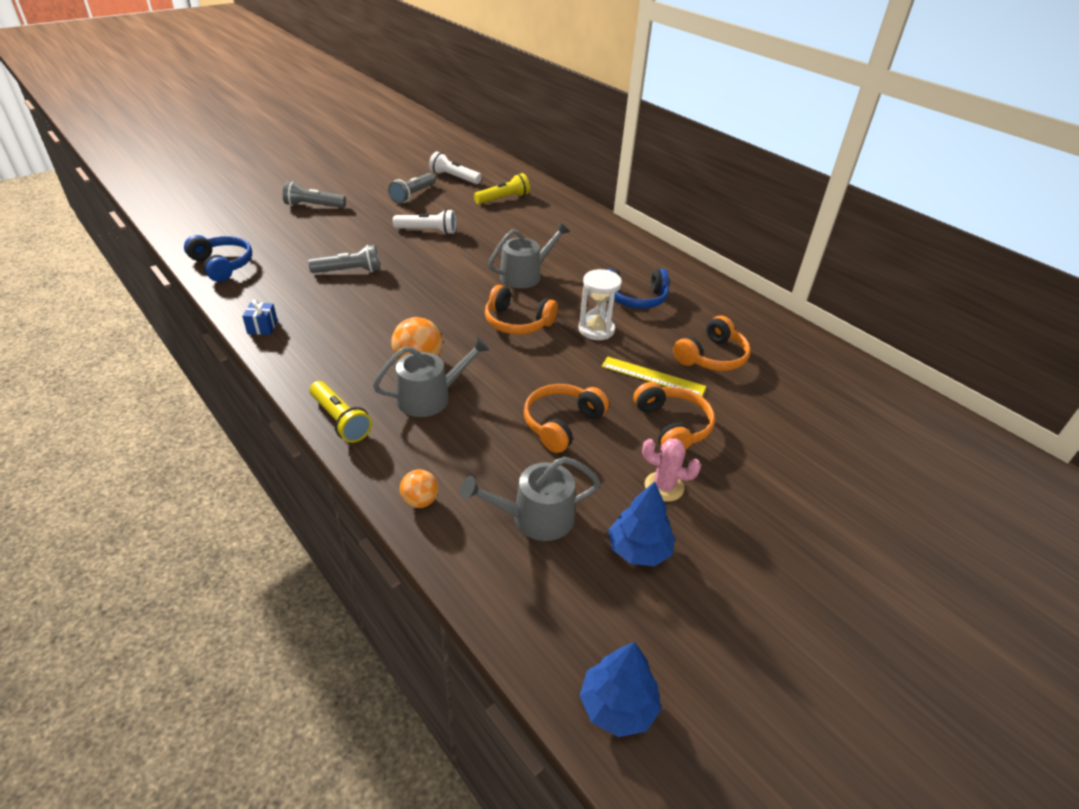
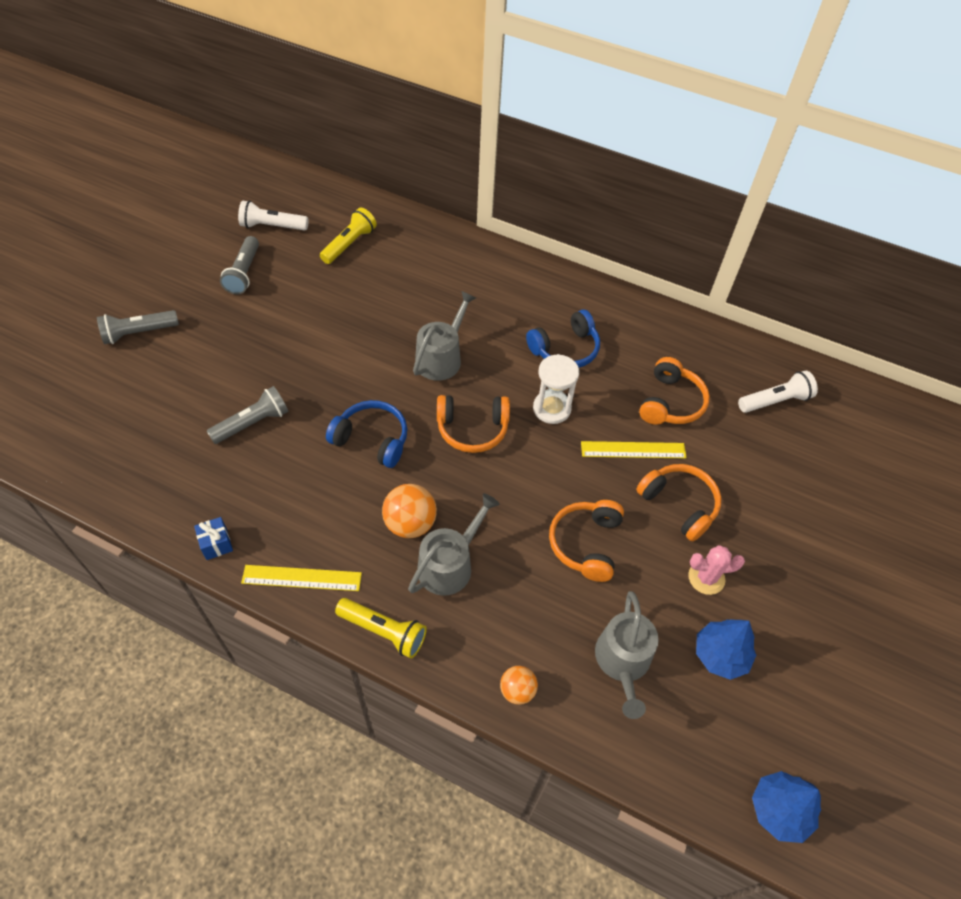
camera: 25 degrees left, 15 degrees up
(222, 265) = (100, 470): blue headphones -> blue headphones (372, 439)
(306, 366) = (302, 578): none -> yellow ruler
(427, 231) = (298, 327): white flashlight -> white flashlight (775, 401)
(535, 518) = (623, 661): grey watering can -> grey watering can turned 45 degrees counterclockwise

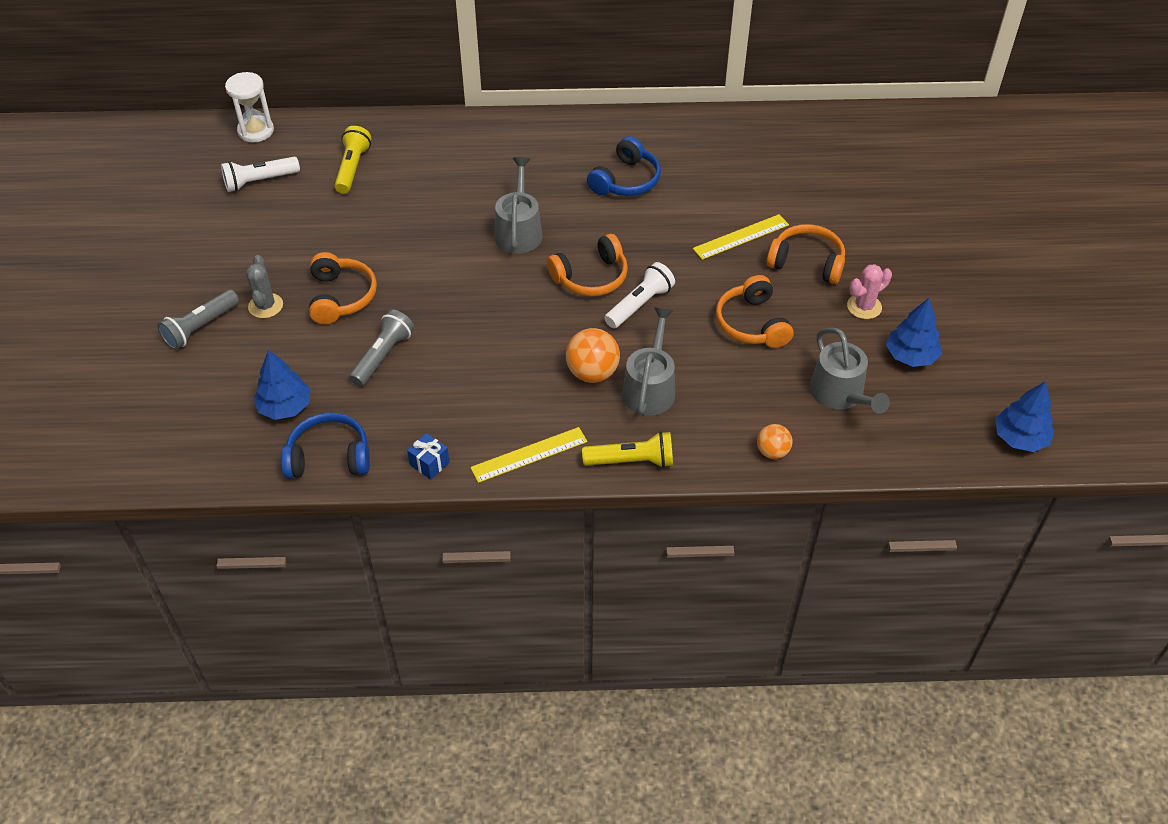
camera: 25 degrees left, 5 degrees down
(147, 433) = (285, 407): none -> blue tree
(198, 336) = (265, 306): none -> grey cactus
(244, 273) = (265, 234): grey flashlight -> none
(372, 439) = (506, 323): blue headphones -> blue headphones (329, 457)
(551, 408) = (649, 233): white hourglass -> white hourglass (256, 131)
(670, 402) = (746, 187): orange headphones -> orange headphones (341, 297)
(775, 401) = (831, 151): white flashlight -> white flashlight (640, 304)

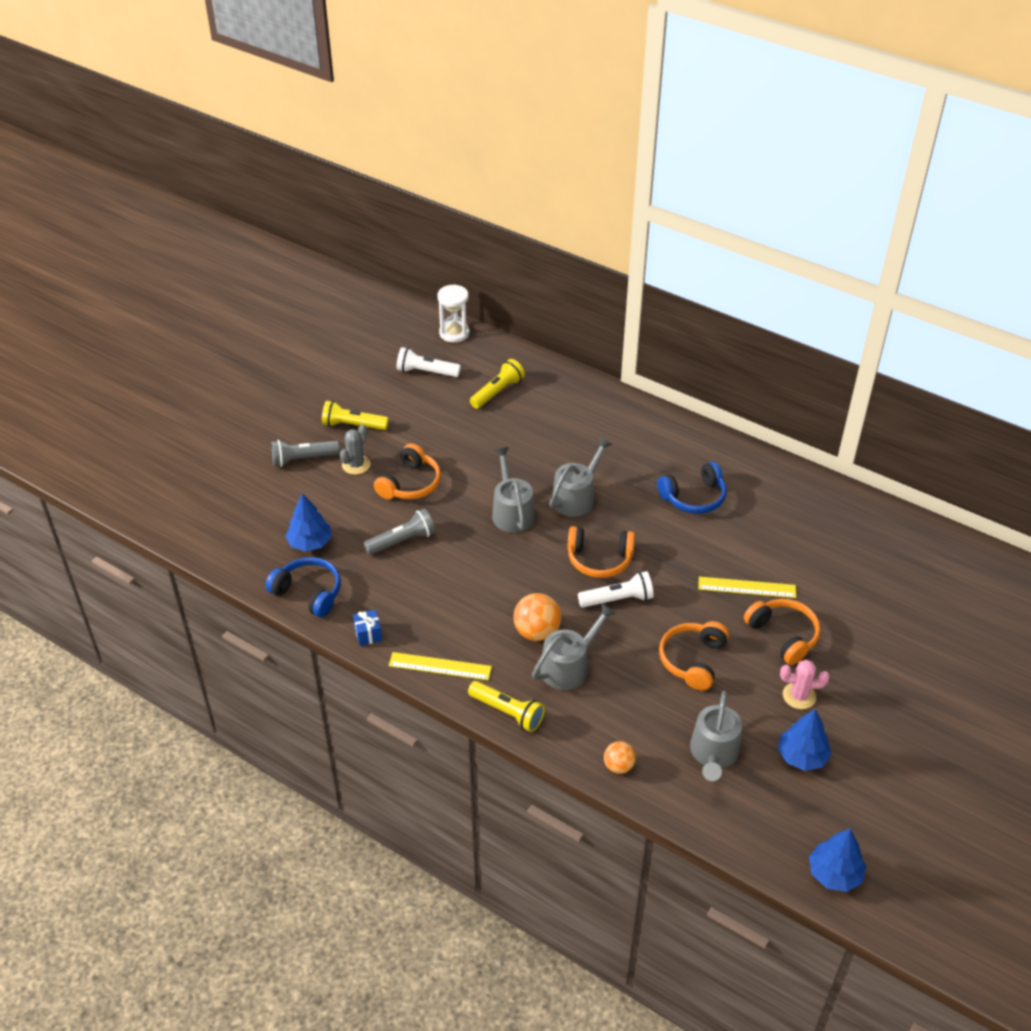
camera: 35 degrees right, 5 degrees down
(226, 268) = (353, 425): none -> yellow flashlight
(469, 274) = (512, 512): none -> grey watering can

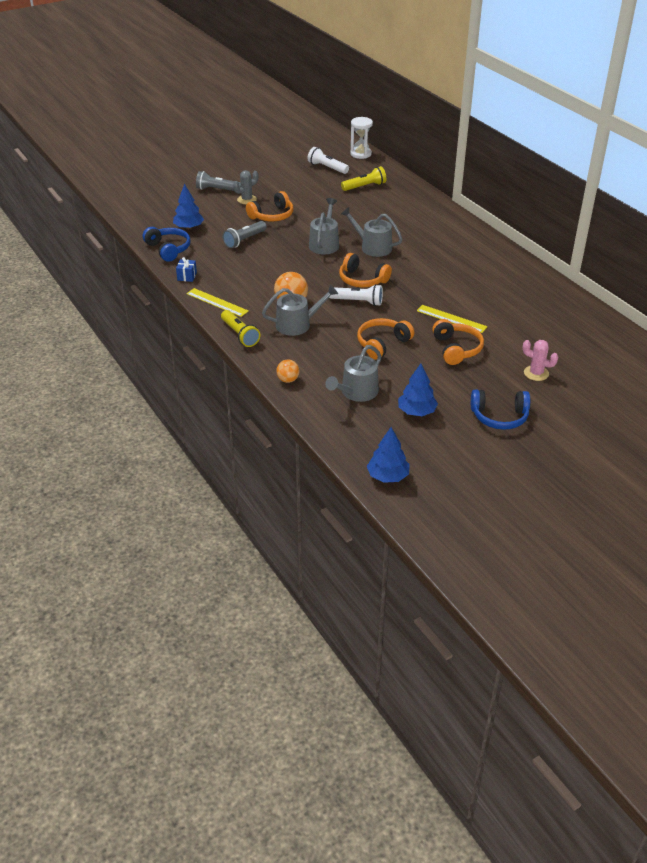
camera: 25 degrees right, 5 degrees down
(353, 425) = (260, 182): yellow flashlight -> none
(402, 541) = (244, 240): grey flashlight -> grey flashlight turned 135 degrees clockwise
(576, 497) = (373, 247): grey watering can -> grey watering can turned 120 degrees counterclockwise
(694, 497) = (453, 266): blue headphones -> blue headphones (499, 417)
(799, 696) = (441, 381): pink cactus -> pink cactus (536, 373)

